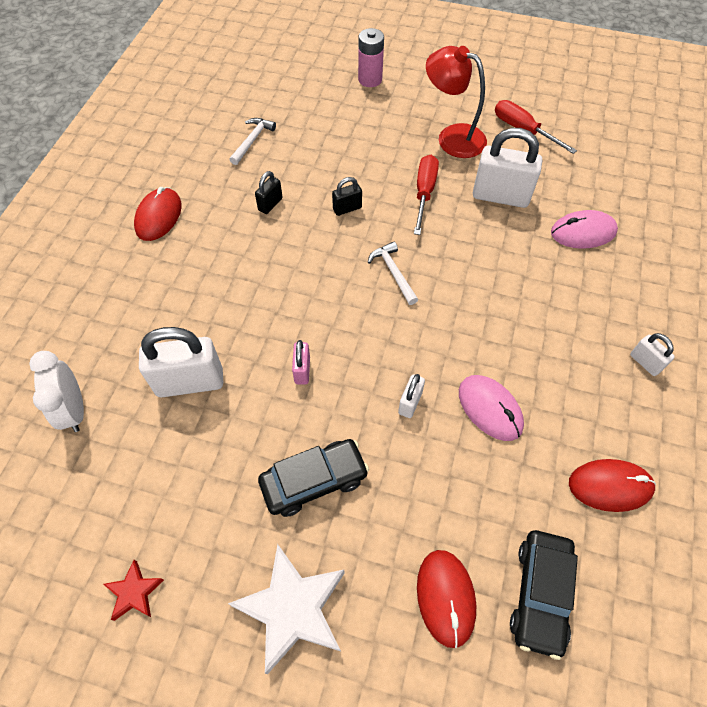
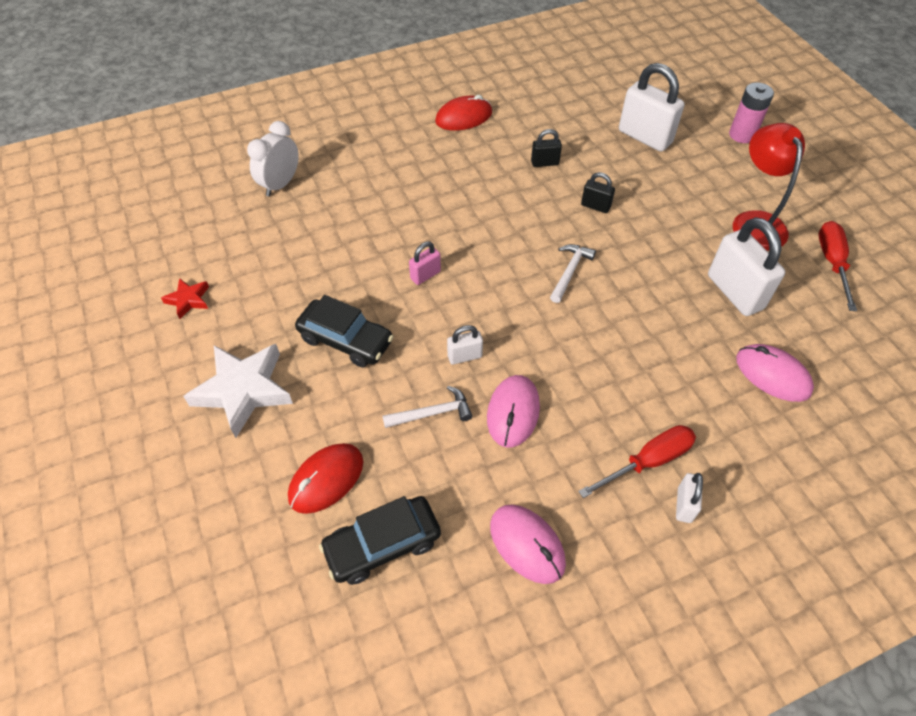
camera: 50 degrees right, 5 degrees down
(190, 382) = (354, 223): white padlock -> white padlock (644, 137)
(252, 141) = (588, 115): white hammer -> white hammer (432, 413)
(424, 193) = (671, 241): red screwdriver -> red screwdriver (647, 461)
(610, 486) = (527, 544): red mouse -> pink mouse

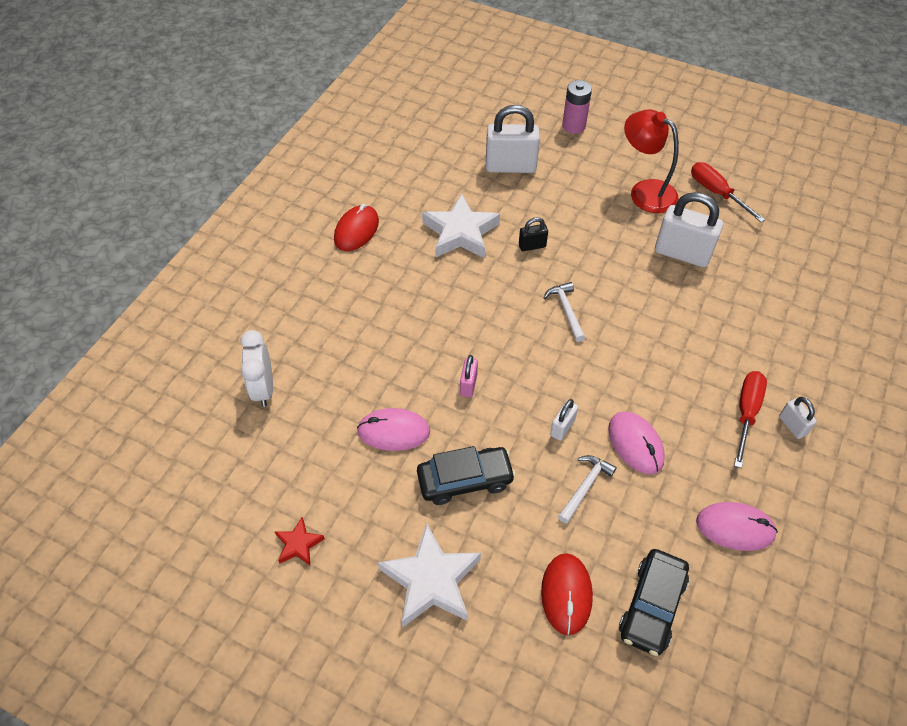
camera: 40 degrees left, 0 degrees up
(544, 163) = (460, 232): black padlock -> white star
(772, 375) = (756, 298): pink mouse -> pink mouse (393, 431)

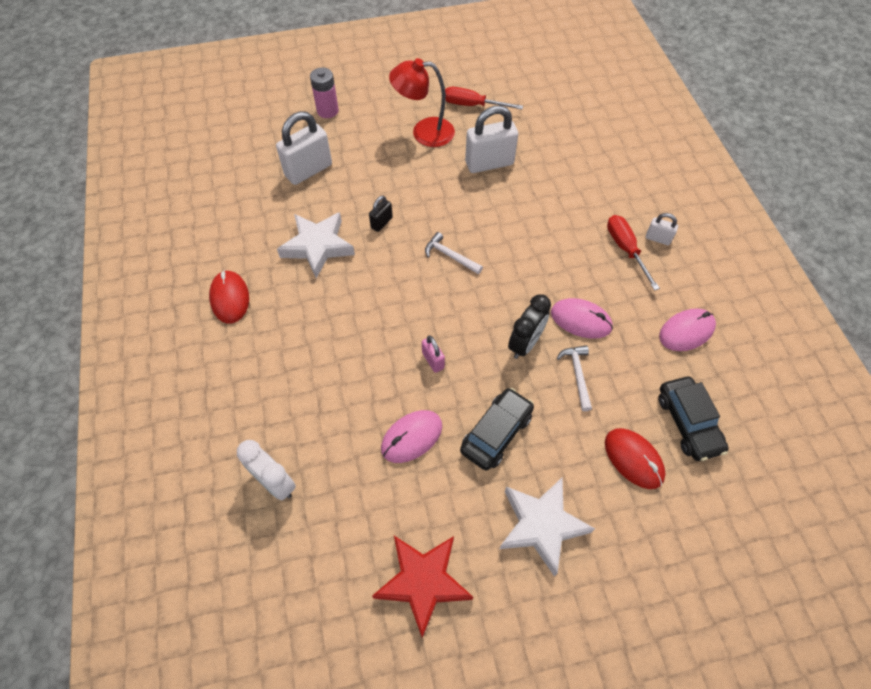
camera: 40 degrees left, 5 degrees up
(298, 544) = (423, 582): red star -> red star, size x2.02
(562, 427) = (525, 344): white padlock -> black clock

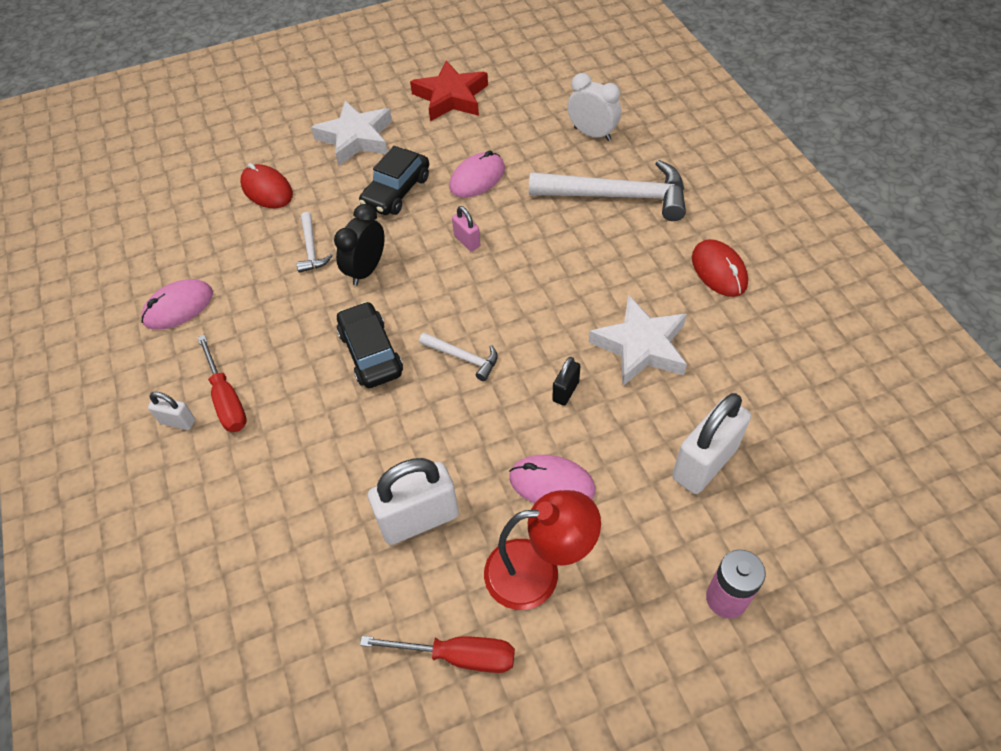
camera: 175 degrees right, 5 degrees down
(281, 390) = (617, 196): none -> white hammer
(581, 320) = (300, 303): pink mouse -> pink mouse (551, 484)
(688, 423) = (206, 223): black car -> black car (371, 353)

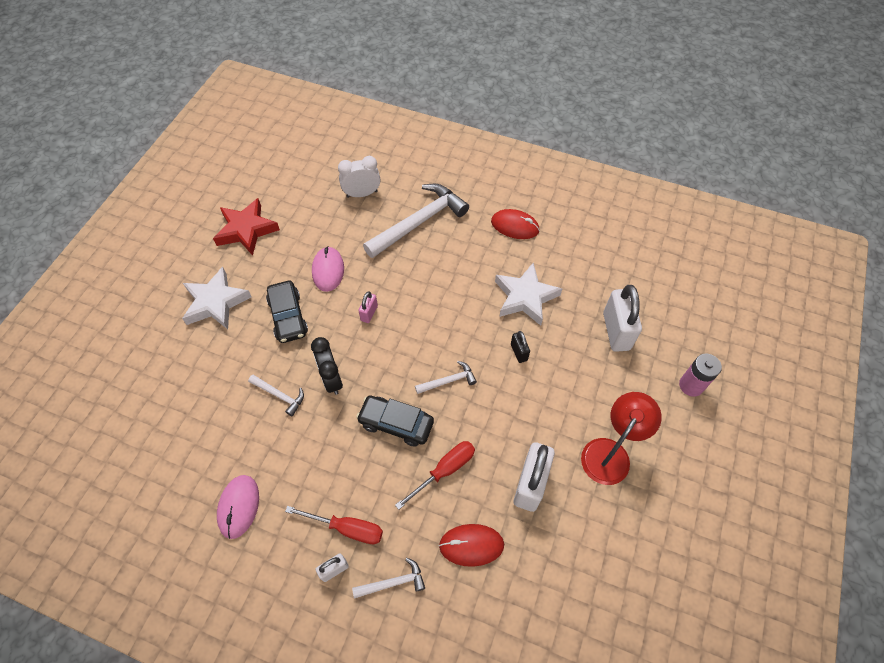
camera: 50 degrees left, 5 degrees up
(203, 478) = (393, 582): none -> white hammer
(267, 189) = (197, 383): red mouse -> red mouse (471, 545)
(458, 655) = (624, 527): red screwdriver -> red screwdriver (444, 470)
(467, 241) = (369, 313): pink padlock -> pink padlock turned 75 degrees counterclockwise
(551, 484) = (567, 405): pink mouse -> none

